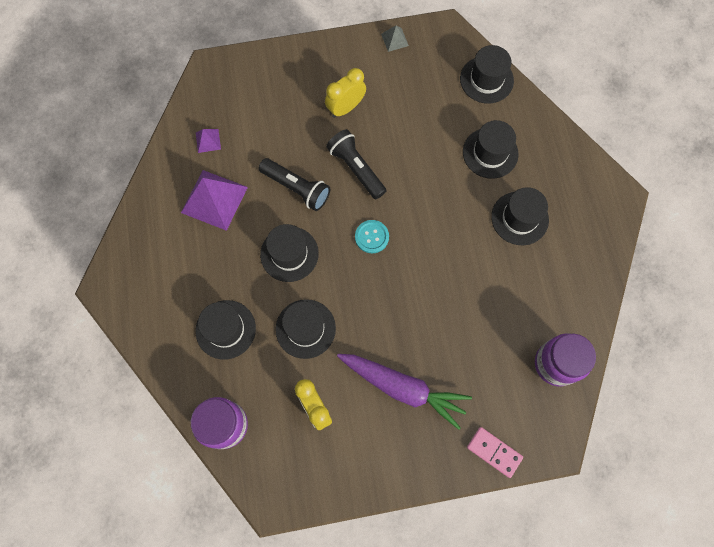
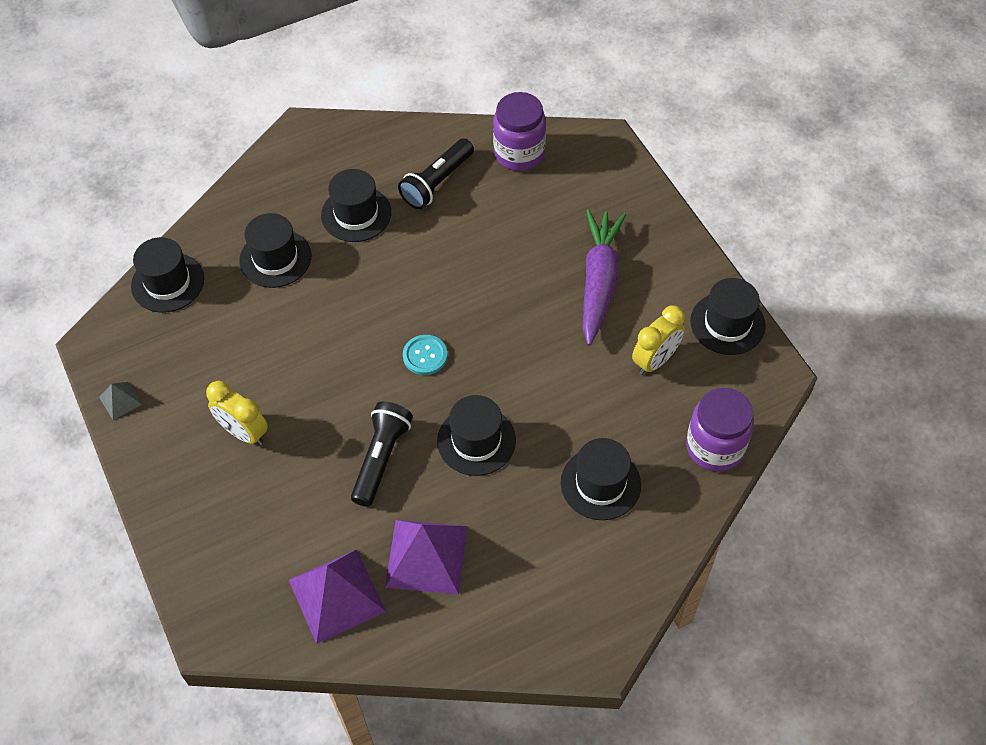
camera: 105 degrees left, 15 degrees down
(208, 140) = (336, 595): purple pyramid -> purple pyramid, size x2.12
(305, 328) = (567, 395): black hat -> black hat (727, 323)
(356, 169) = (334, 396): black flashlight -> black flashlight (437, 182)
(494, 452) = (634, 188): pink domino -> none

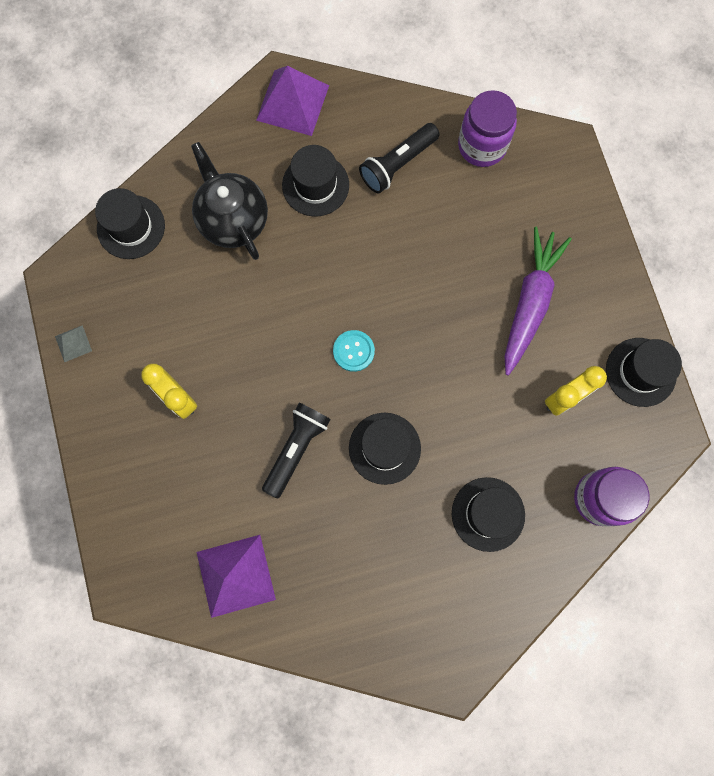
camera: 10 degrees right, 20 degrees up
(275, 258) = (233, 220): black hat -> black teapot
(426, 556) = (320, 554): purple pyramid -> purple pyramid (292, 102)

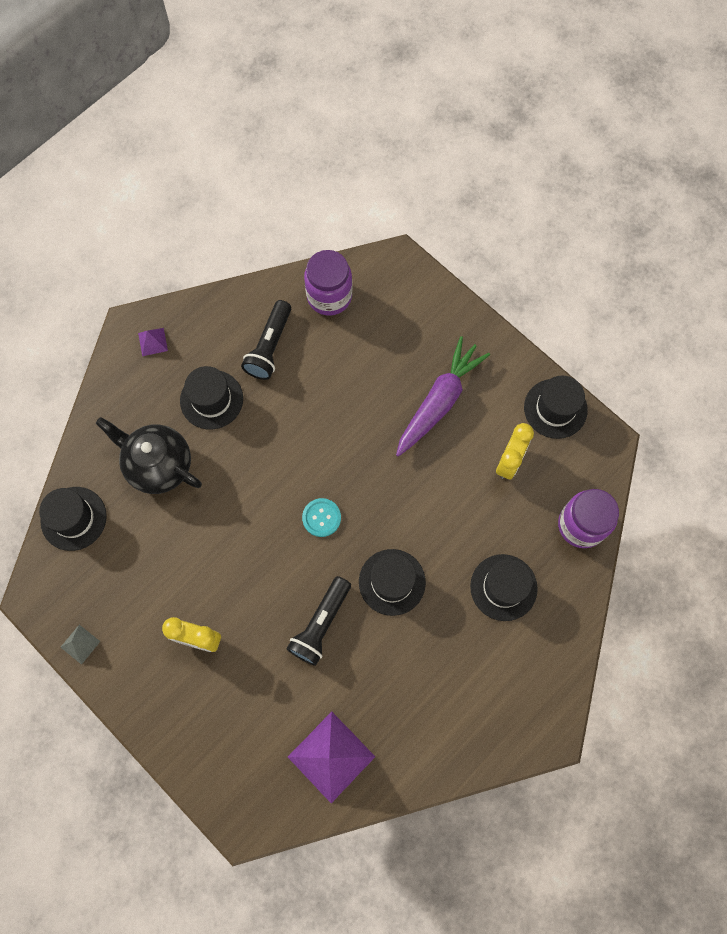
camera: 30 degrees left, 5 degrees down
(292, 102) = (152, 342): purple pyramid -> purple pyramid, size x0.47
(296, 449) = (321, 624): black flashlight -> black flashlight turned 150 degrees counterclockwise
(530, 303) = (439, 401): purple carrot -> purple carrot turned 45 degrees clockwise

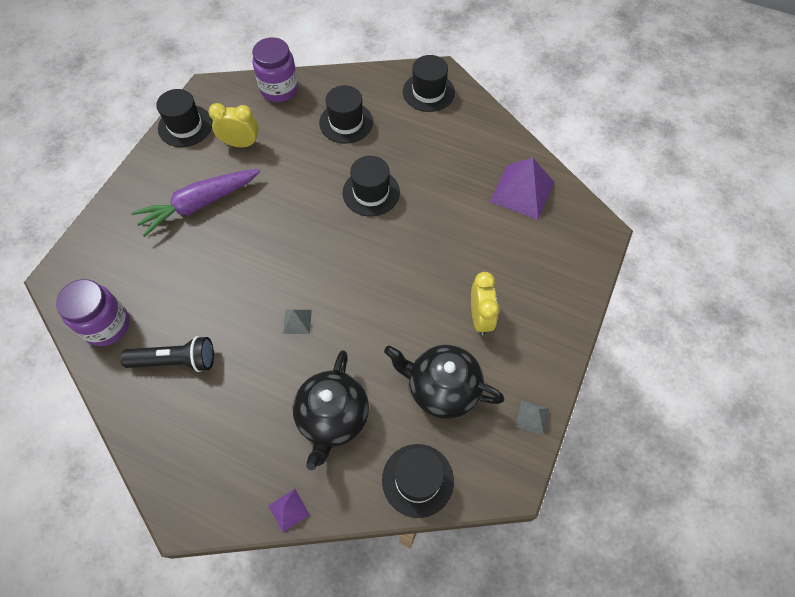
camera: 110 degrees left, 10 degrees down
(143, 571) = (442, 389): none -> black teapot
(152, 342) = (195, 483): purple pyramid -> purple pyramid (289, 510)
(211, 399) = (247, 394): black hat -> black hat (428, 92)
(266, 461) = (297, 321): none -> grey pyramid
(321, 518) = (335, 259): turquoise button -> none
(321, 624) = (426, 230): black flashlight -> none
(439, 401) = (199, 204): purple carrot -> purple carrot turned 45 degrees counterclockwise

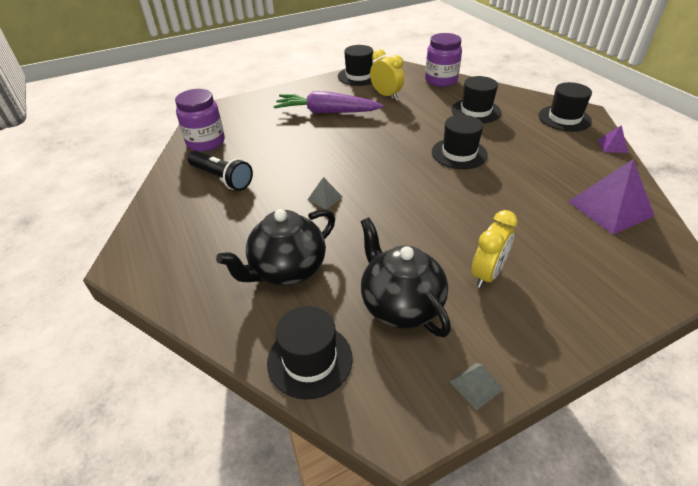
camera: 40 degrees right, 20 degrees down
(289, 510) = (188, 309): purple pyramid -> purple pyramid (612, 146)

